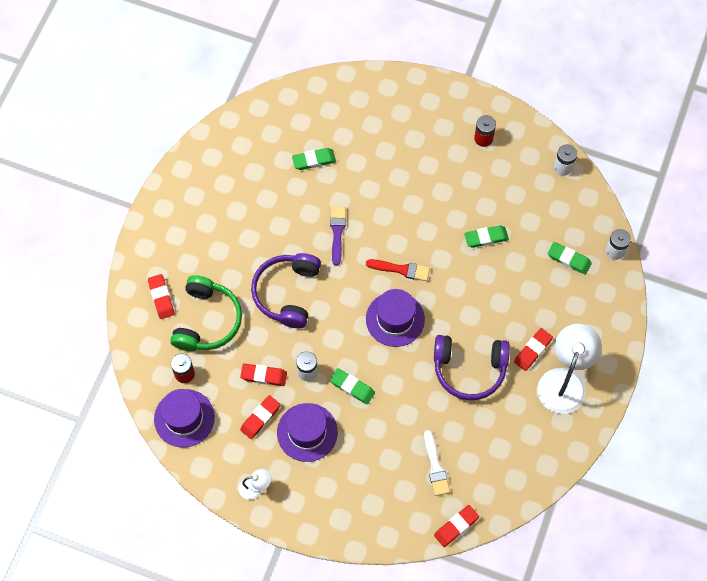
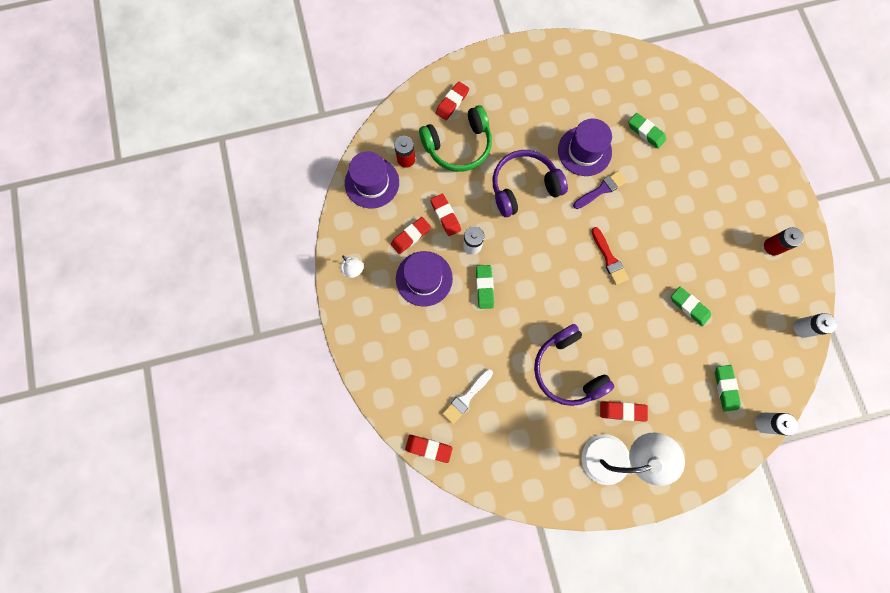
camera: 55 degrees right, 10 degrees up
(260, 418) = (410, 236): red eraser -> red eraser turned 45 degrees counterclockwise
(395, 319) = (564, 282): purple hat -> purple hat (584, 151)

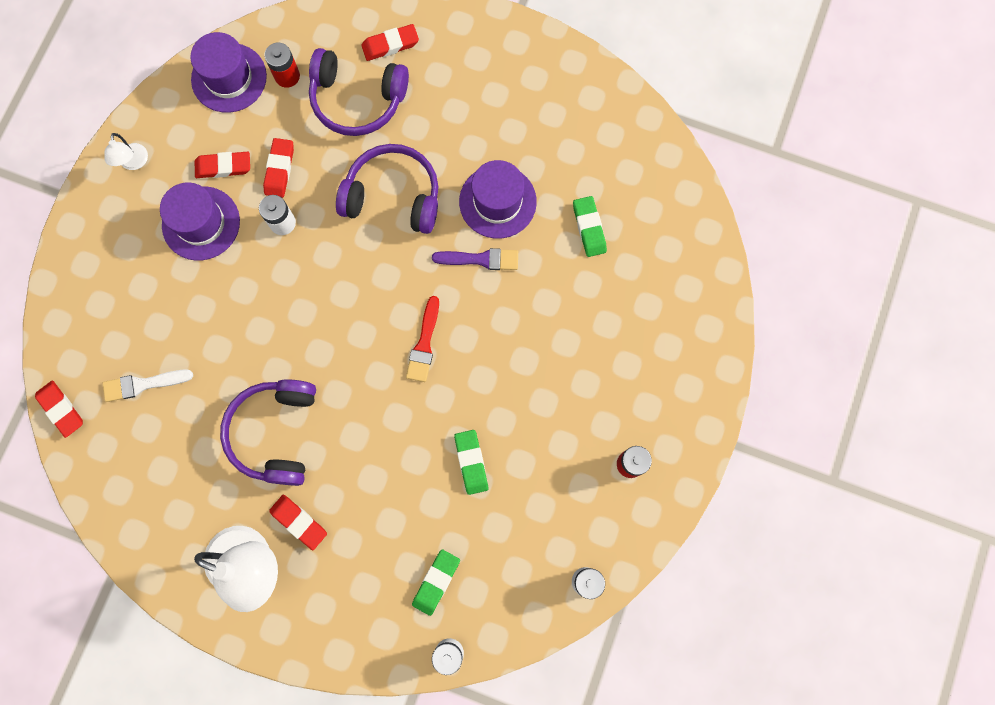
camera: 35 degrees right, 0 degrees up
(458, 146) = (357, 99): green headphones -> purple headphones
(484, 287) = (258, 279): green eraser -> none

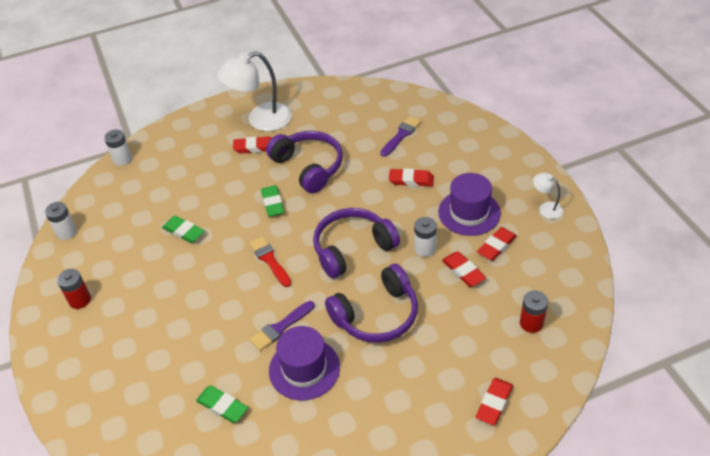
camera: 140 degrees right, 30 degrees down
(61, 409) = (426, 101): red eraser -> red eraser (411, 180)
(143, 384) = (401, 135): white brush -> purple brush
(229, 78) = (563, 291): purple hat -> none
(357, 99) = (469, 349): purple headphones -> purple headphones (352, 248)
(436, 582) = (155, 176): green eraser -> green eraser (273, 203)

